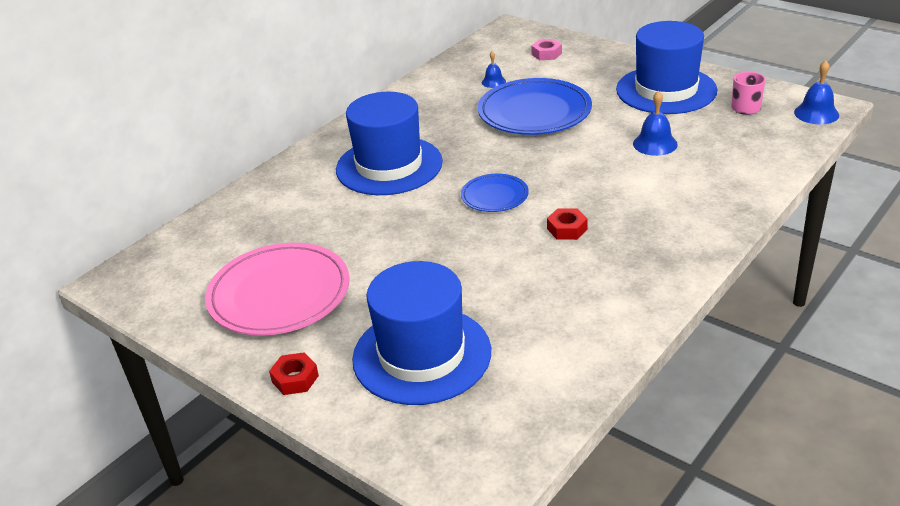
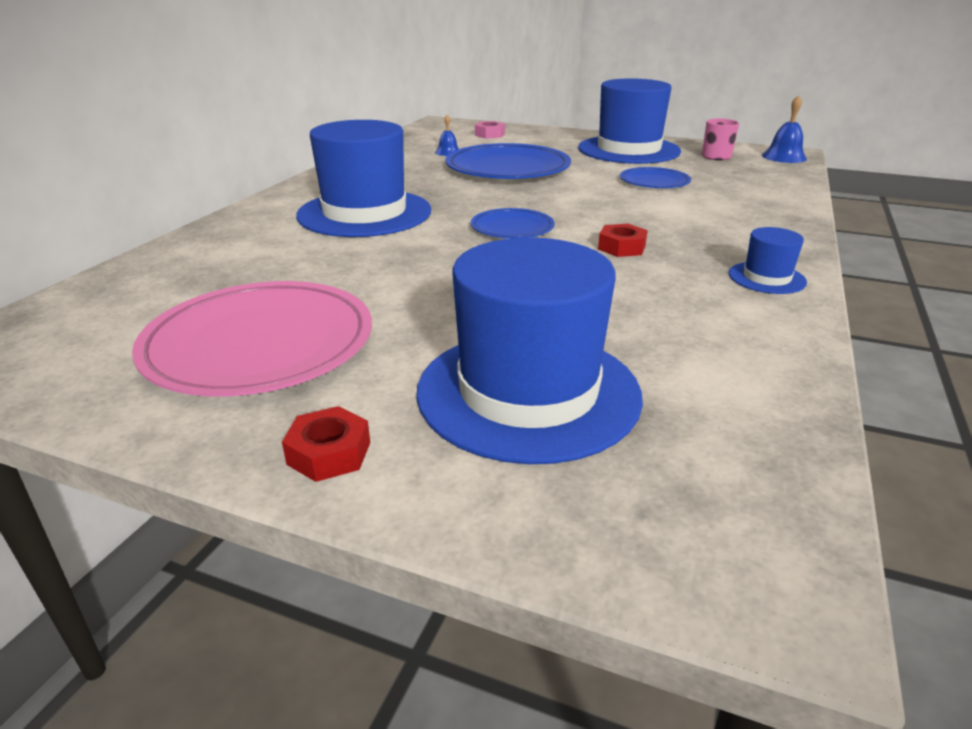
camera: 20 degrees left, 5 degrees down
(655, 144) = (654, 182): blue bell -> blue plate
(656, 276) = (766, 278): none -> blue hat

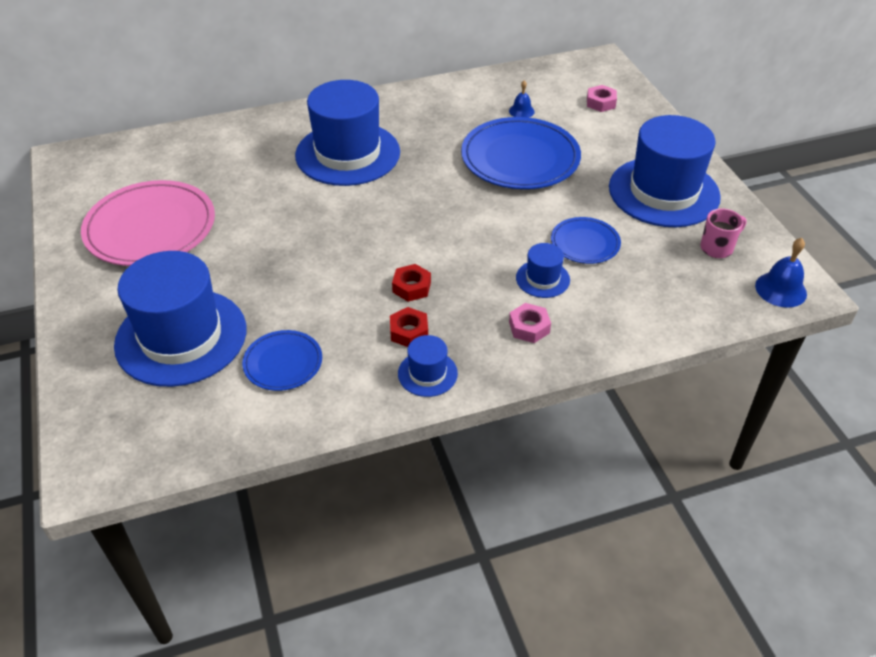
camera: 50 degrees right, 15 degrees up
(329, 453) = (84, 305): red nut -> red nut (409, 332)
(512, 228) = (393, 224): blue plate -> blue plate (283, 363)
(681, 204) = (542, 279): none -> blue hat
(742, 225) = (529, 327): none -> pink nut

